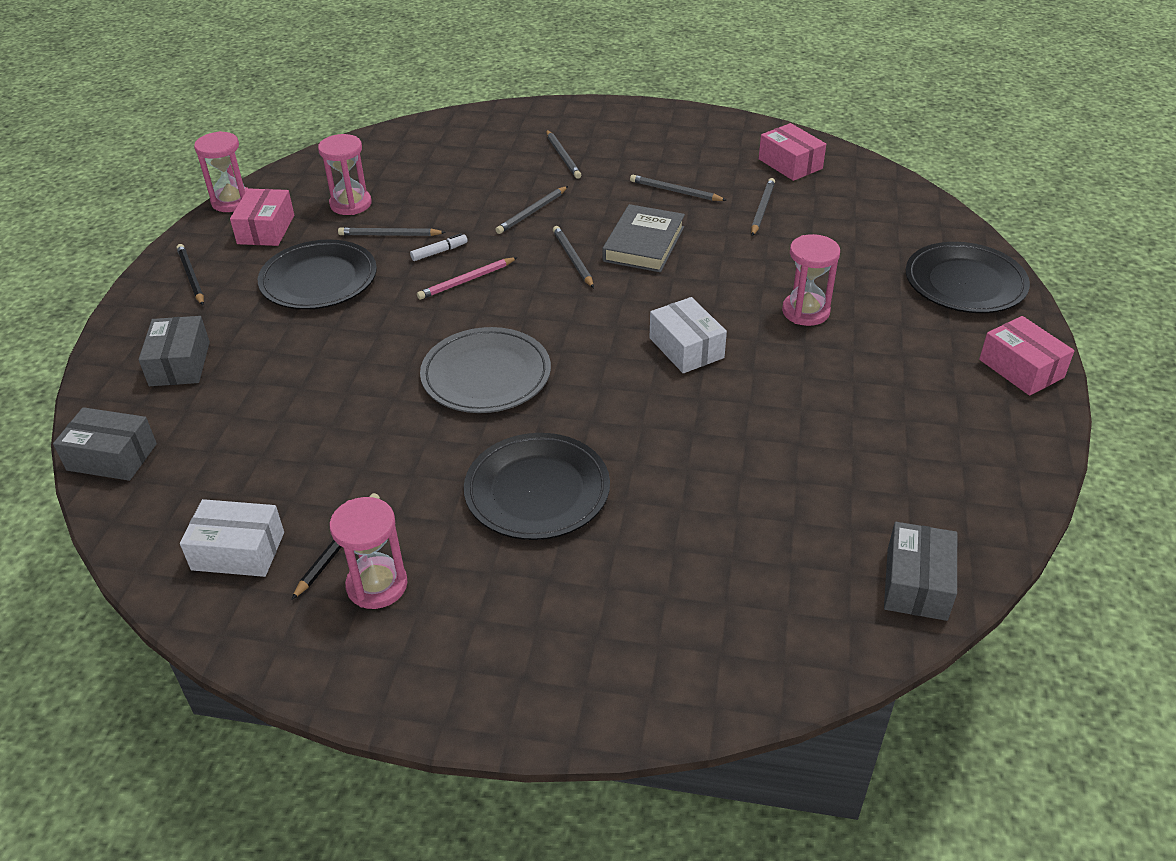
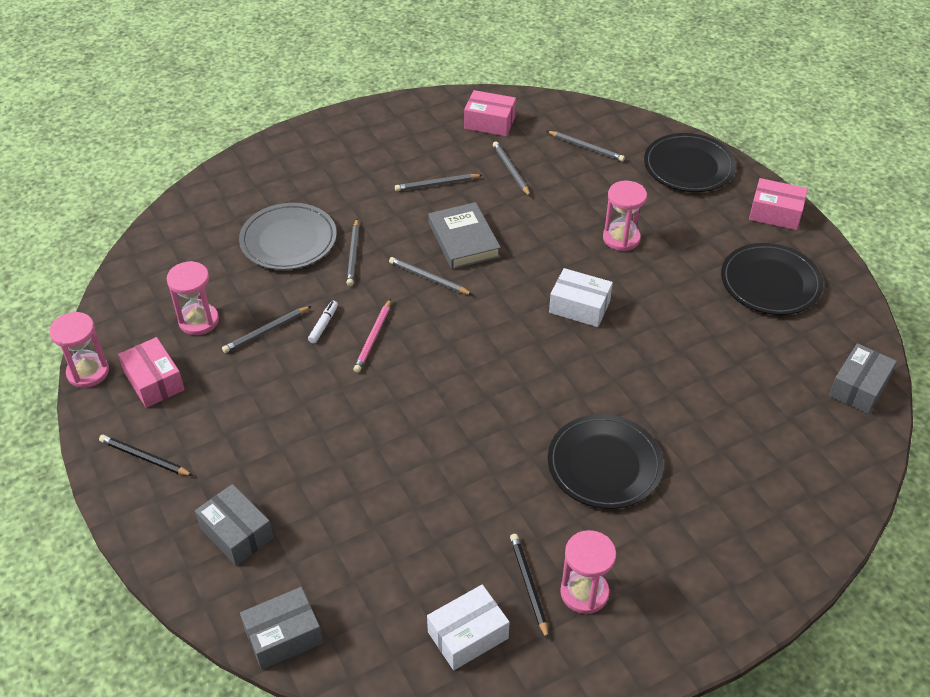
camera: 40 degrees left, 5 degrees up
(319, 280) = (258, 400): black plate -> black plate (770, 283)
(486, 375) = (476, 403): grey plate -> grey plate (288, 240)
(562, 156) = (319, 193): grey pencil -> grey pencil (586, 148)
(916, 584) = (858, 388): grey box -> grey box turned 60 degrees clockwise

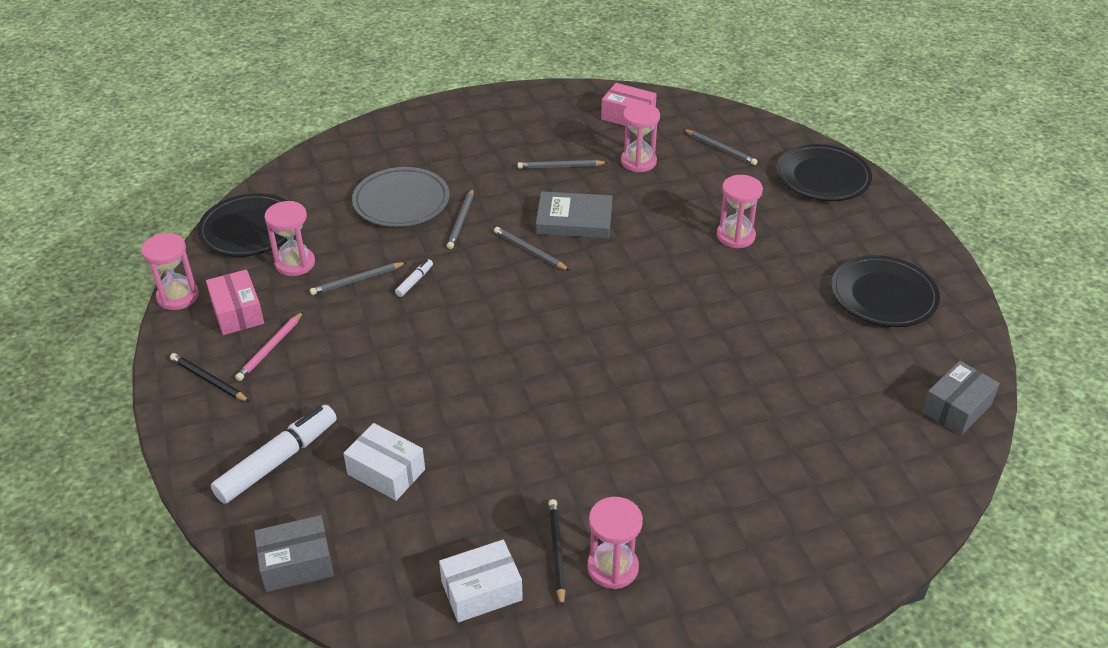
camera: 10 degrees right, 5 degrees down
(236, 533) = (277, 461): grey box -> white marker
(373, 337) = (460, 299): pink pencil -> pink pencil (270, 348)
(464, 240) = (574, 220): grey book -> grey book turned 75 degrees counterclockwise
(511, 170) = (638, 162): grey pencil -> pink hourglass
(579, 307) = (676, 295): white box -> white box (386, 472)
(604, 465) = (665, 447): black plate -> black plate (249, 229)
(775, 213) = (904, 230): pink box -> none

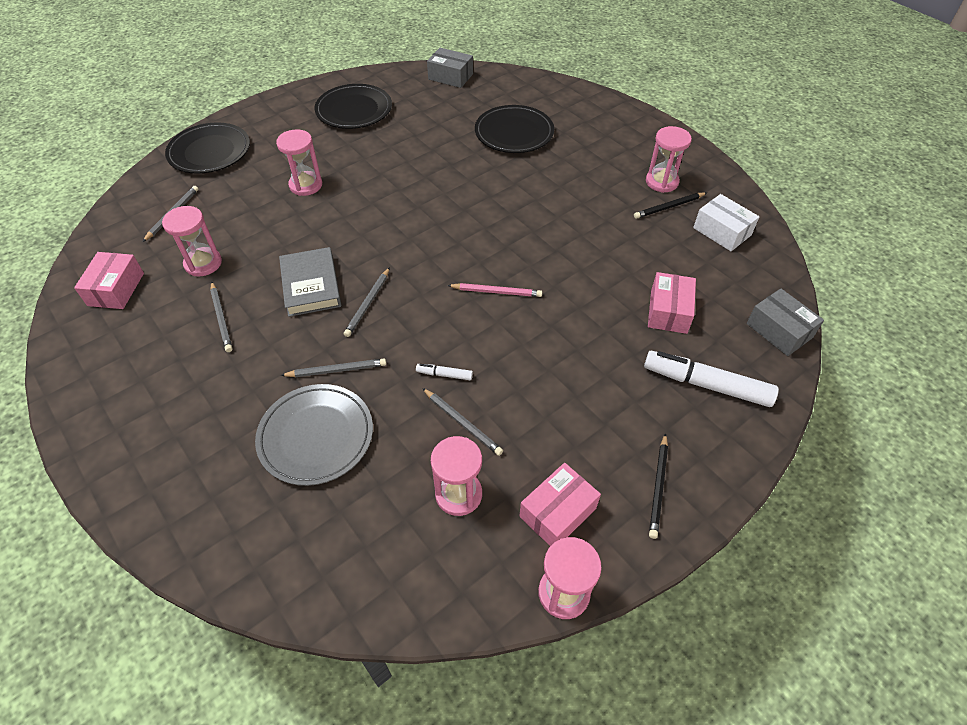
camera: 110 degrees left, 10 degrees up
(249, 229) = (416, 578): black plate -> black plate (514, 133)
(270, 348) = (590, 454): pink pencil -> pink pencil (496, 292)
(386, 472) = (668, 311): white box -> pink box

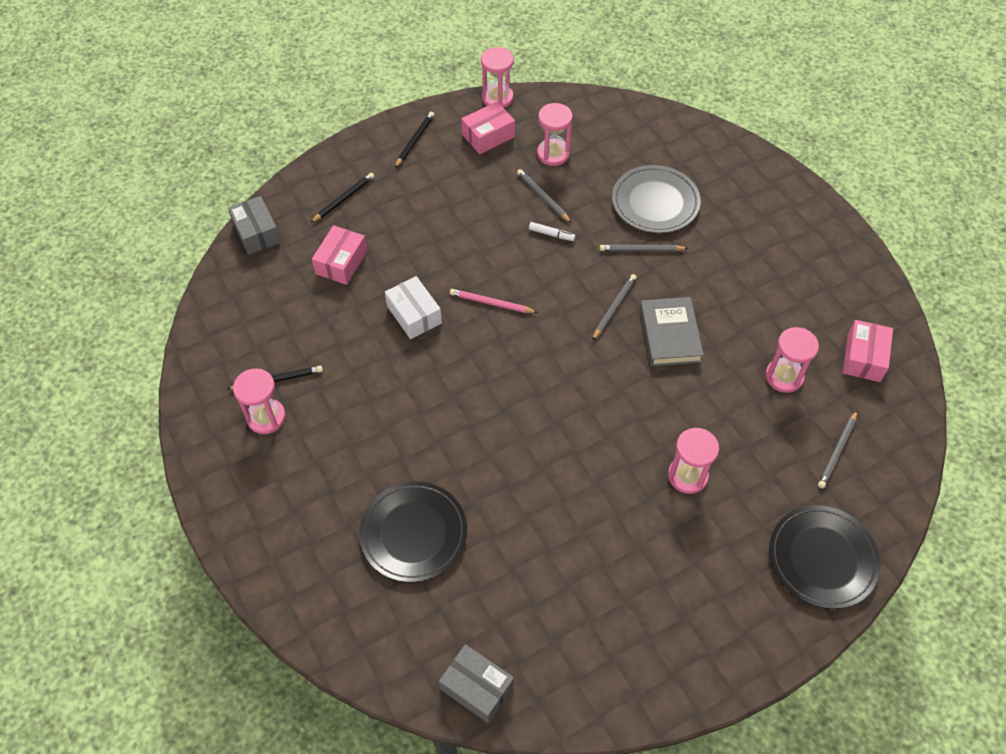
camera: 170 degrees left, 5 degrees up
(221, 318) = (751, 311): grey pencil -> none
(354, 110) = (630, 621): black plate -> none
(706, 385) = (344, 199): white marker -> black pencil
(722, 231) = (241, 340): white box -> white box (414, 315)

